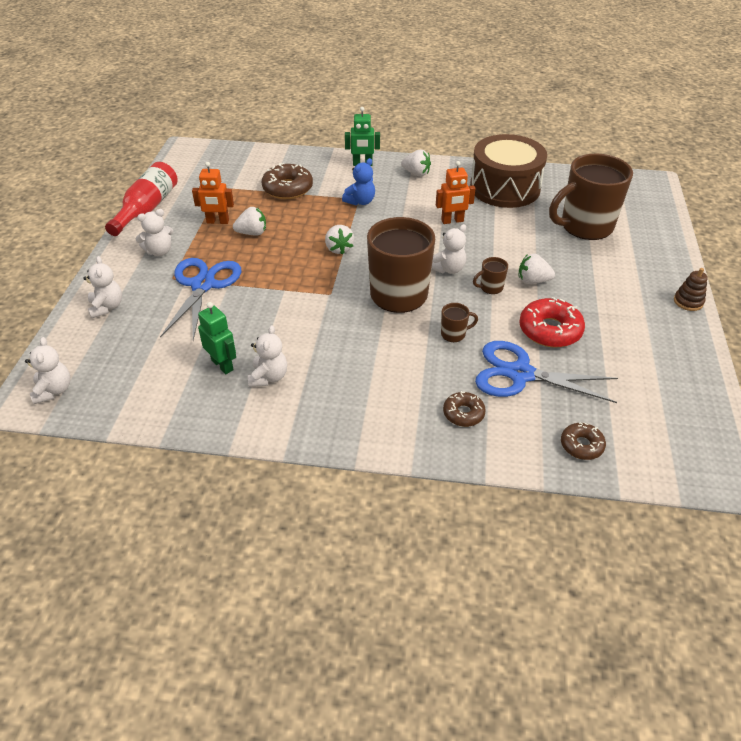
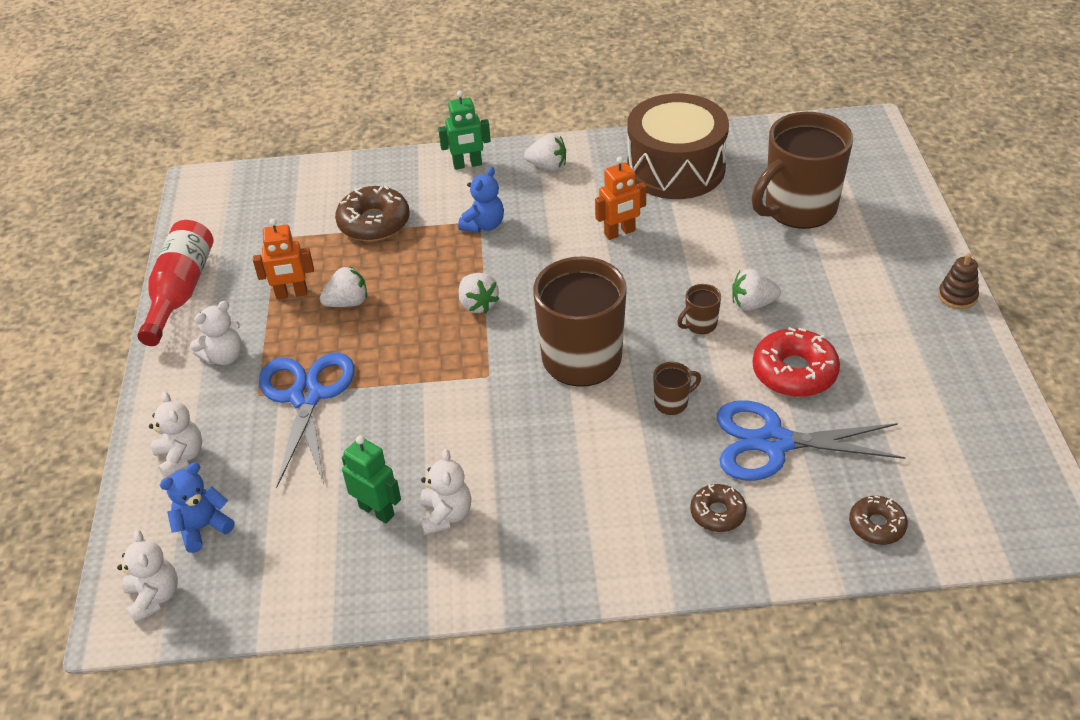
camera: 10 degrees left, 0 degrees up
(103, 353) = (203, 528): none -> blue teddy bear
(448, 269) = (636, 307): white teddy bear -> none

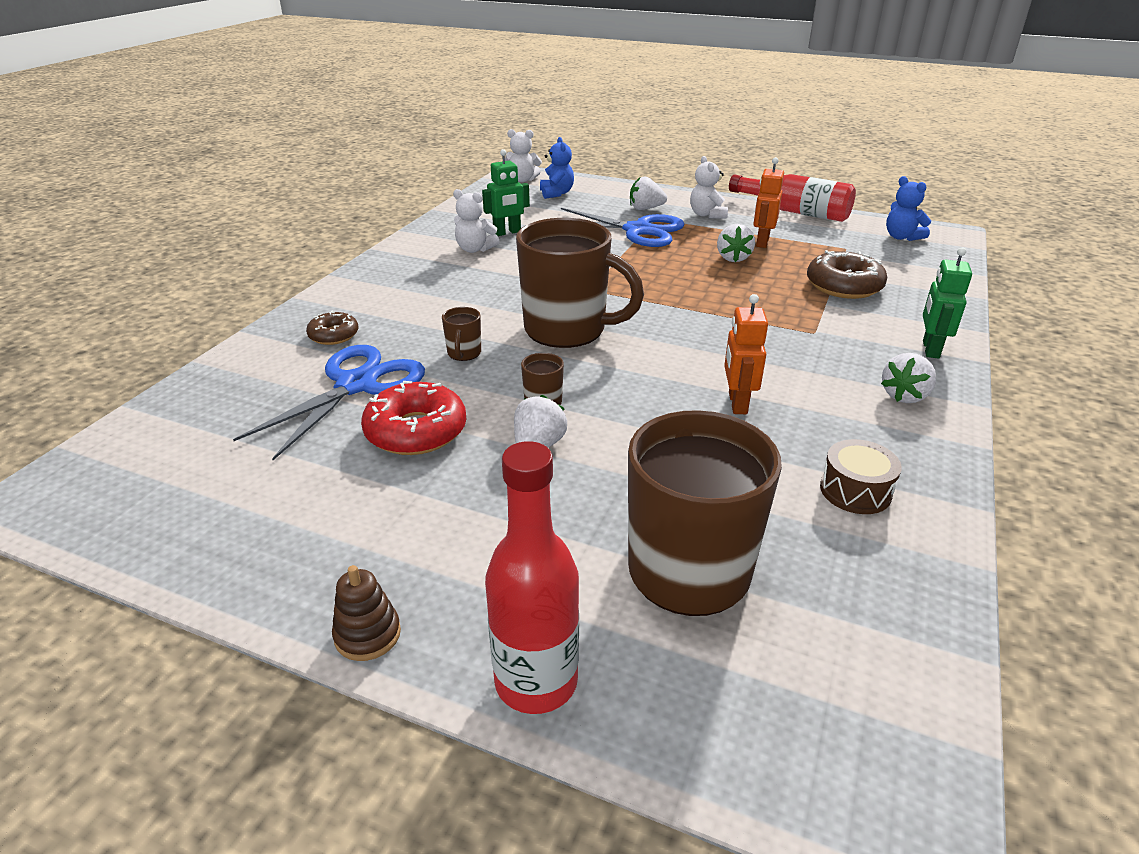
camera: 115 degrees right, 10 degrees down
(181, 457) = (621, 195): white teddy bear -> none
(478, 304) = (683, 304): white strawberry -> white strawberry (645, 208)
(484, 225) = (805, 333): blue teddy bear -> blue teddy bear (901, 237)
(676, 168) = (855, 491): brown drum -> brown drum, size x0.44
(876, 525) = (210, 399): brown donut -> none
(917, 230) = (536, 682): none -> red bottle

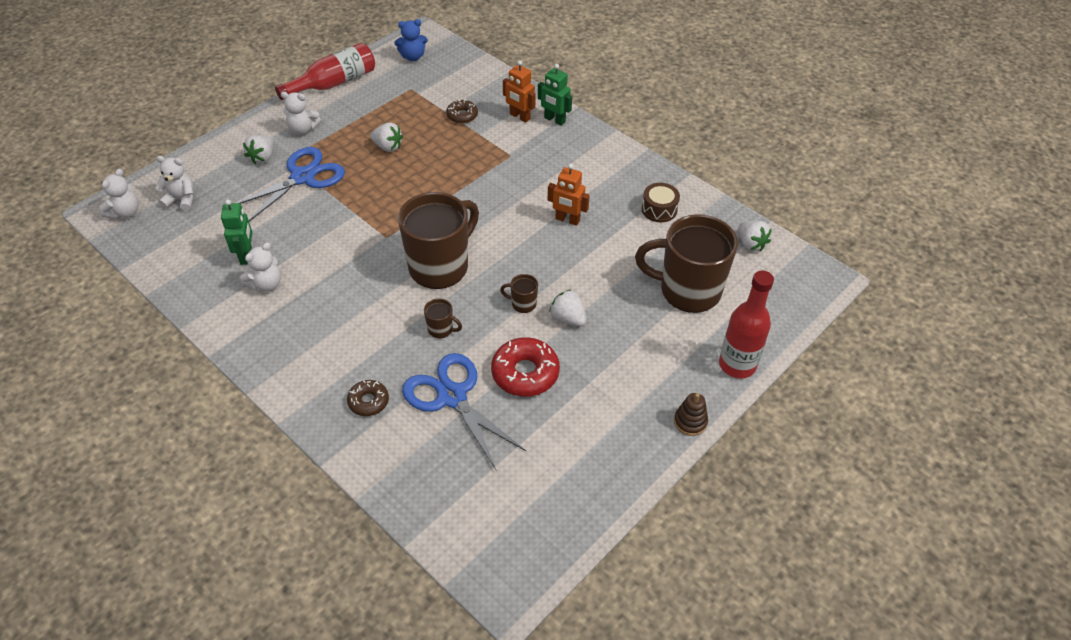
camera: 70 degrees left, 15 degrees up
(556, 193) = (181, 200): blue teddy bear -> white teddy bear
(762, 242) = (373, 122): orange robot -> orange robot (519, 116)
(844, 286) = (462, 115): brown donut -> brown donut, size x0.59
(904, 396) = (592, 153): white strawberry -> white strawberry (751, 244)

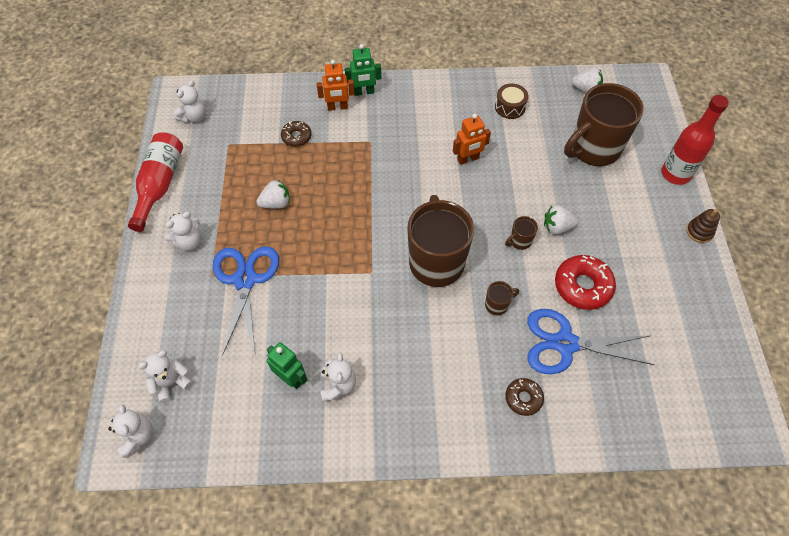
camera: 45 degrees left, 10 degrees up
(262, 158) = (189, 291): white strawberry -> none
(413, 57) = (194, 117): blue teddy bear -> white teddy bear

